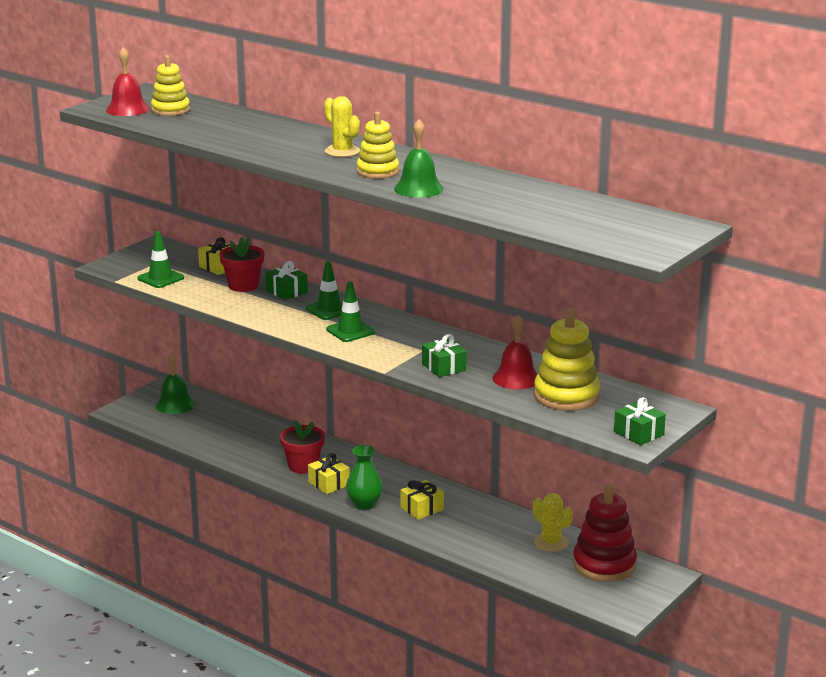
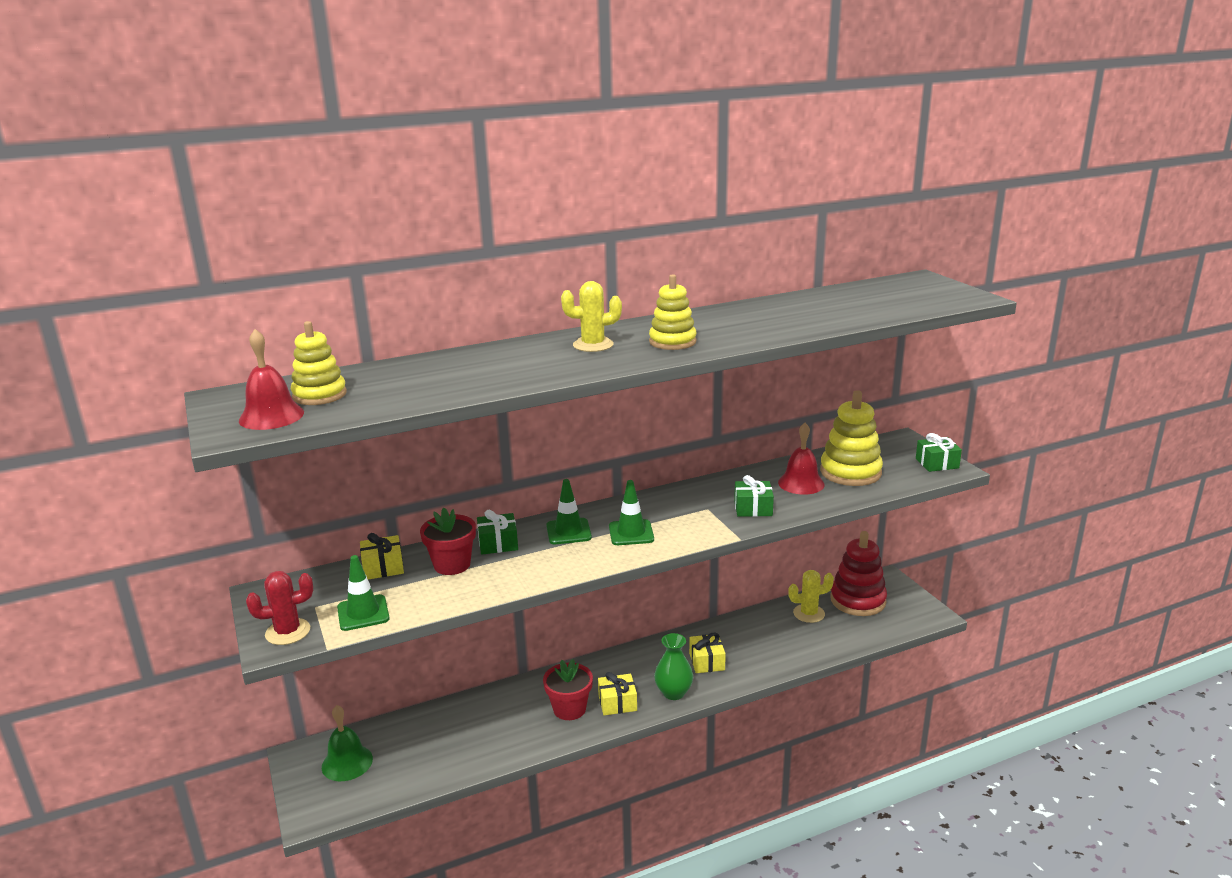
camera: 60 degrees left, 0 degrees up
(122, 265) = (288, 632): none -> red cactus
(418, 188) = (741, 336): green bell -> none

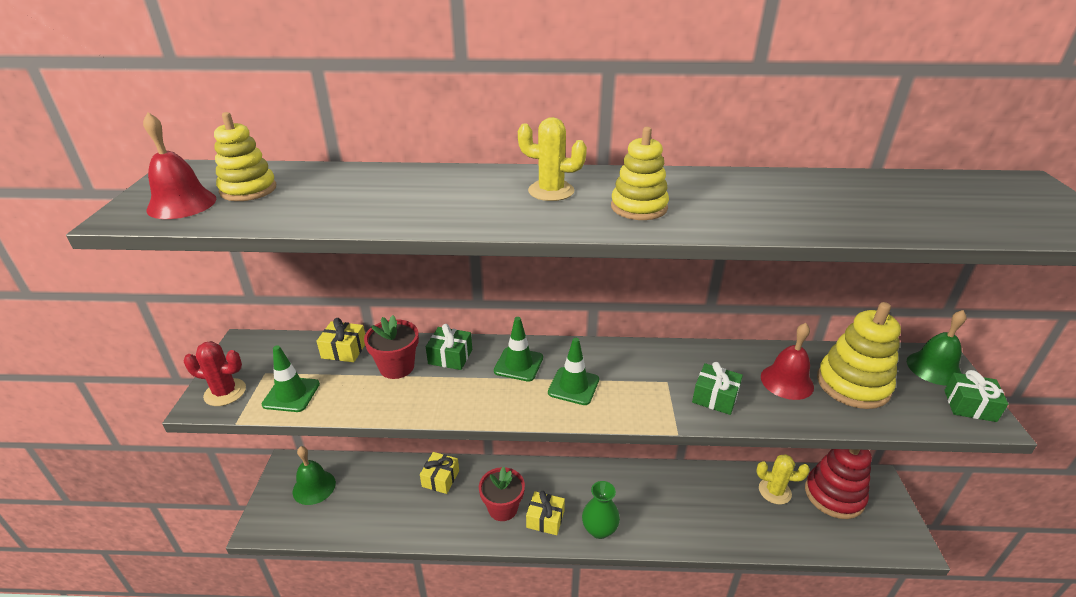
camera: 25 degrees right, 10 degrees up
(707, 661) = (647, 507): yellow gift -> yellow gift (440, 478)
(901, 446) = (934, 368): none -> green bell

